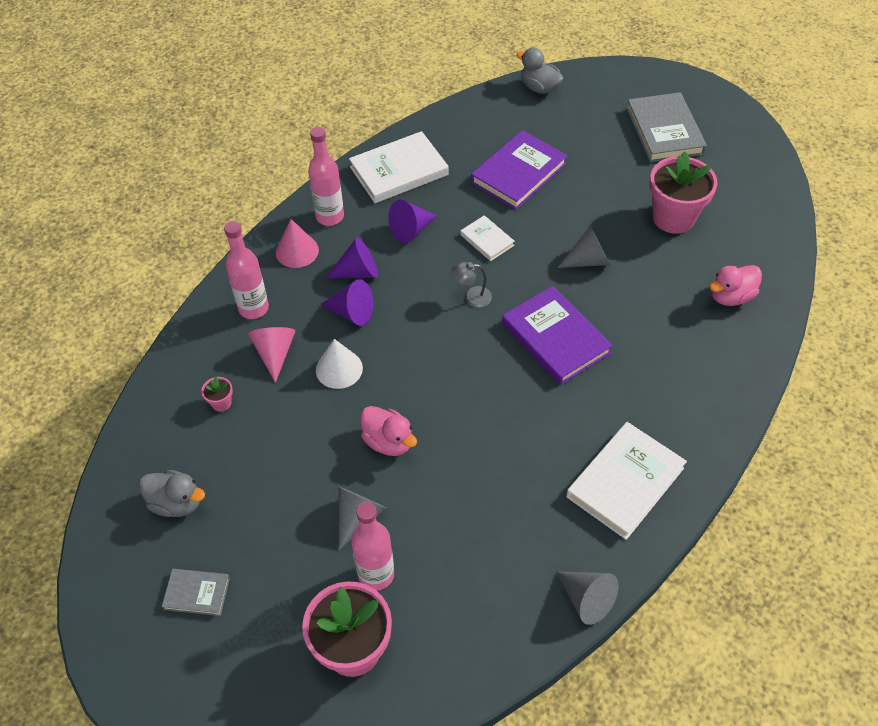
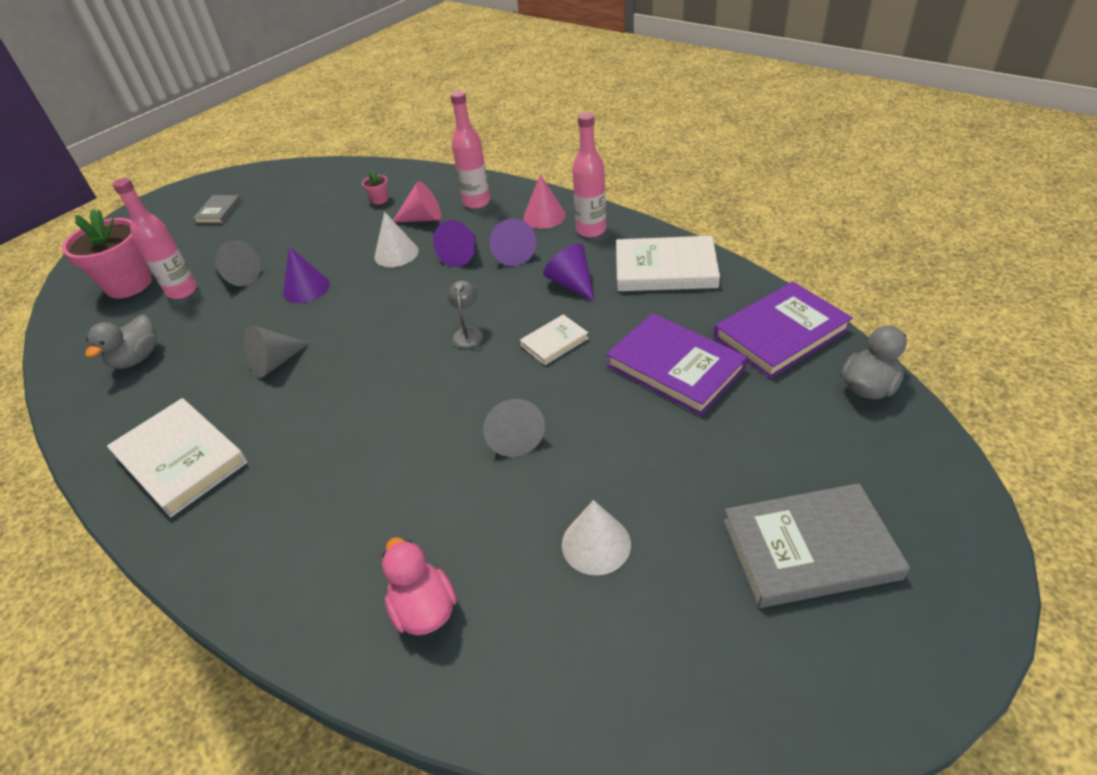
camera: 95 degrees right, 10 degrees down
(177, 503) = (296, 193): grey duck -> grey duck (137, 358)
(388, 442) = (306, 288): pink duck -> purple cone
(399, 171) = (665, 269): white book -> white book turned 60 degrees counterclockwise
(555, 338) = (394, 402): purple book -> purple book (780, 333)
(586, 599) = (75, 423): grey cone -> grey cone (275, 362)
(673, 218) = (596, 544): pink flower pot -> white cone

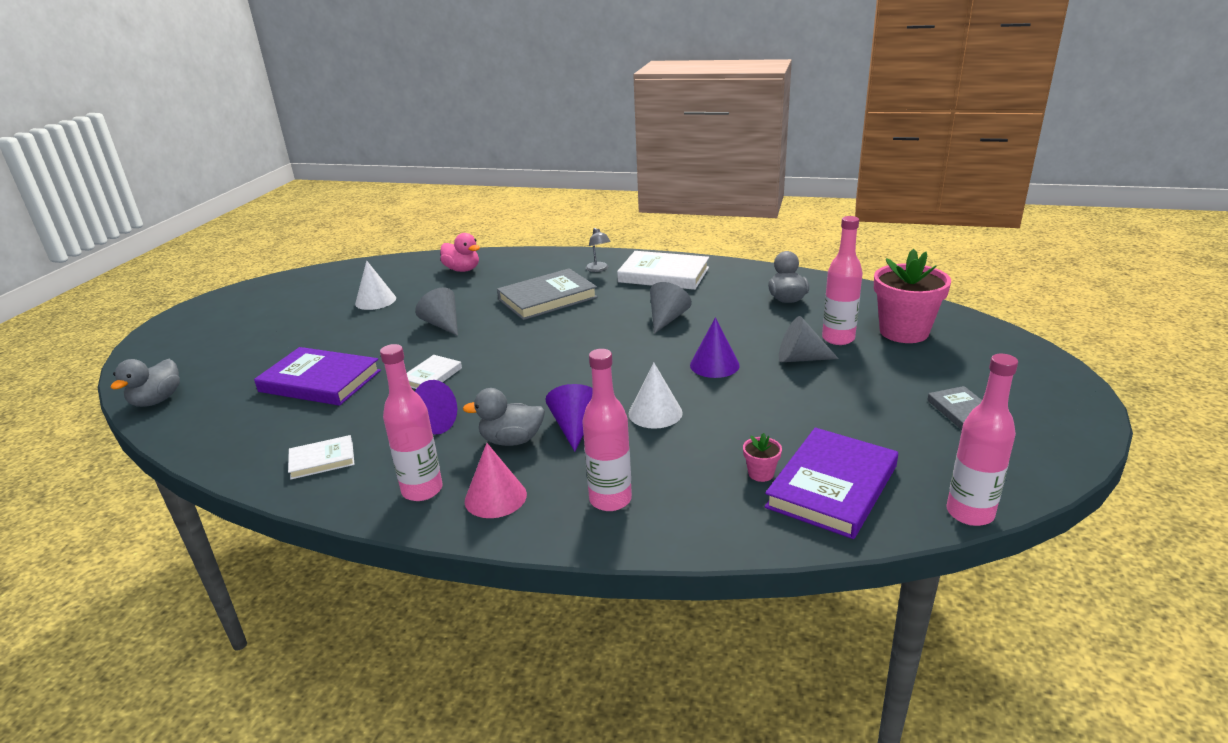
camera: 155 degrees right, 15 degrees down
(311, 164) = (970, 513): none -> pink bottle
(423, 218) = (666, 460): pink cone -> none
(468, 333) = (515, 366): grey lamp -> grey lamp (598, 269)
(513, 254) = (512, 440): purple cone -> grey duck
(665, 269) = (322, 460): white book -> white book, size x0.53
(780, 333) = (213, 423): purple book -> purple book (832, 486)
(809, 549) = (249, 322): grey book -> grey book (547, 298)

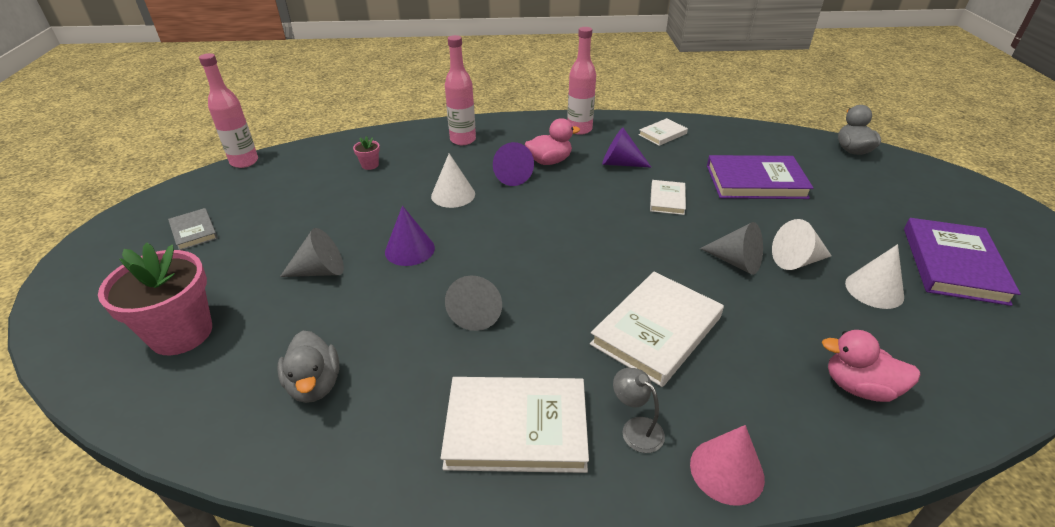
camera: 160 degrees right, 10 degrees up
(397, 320) = (796, 261): none -> white cone
(495, 497) = (532, 132): pink cone -> pink cone (726, 471)
(512, 440) = (549, 161): grey duck -> pink duck
(547, 298) = (656, 330): grey book -> white book
(832, 486) = (324, 164): purple book -> purple book (953, 264)
(838, 338) = (268, 308): pink bottle -> none

